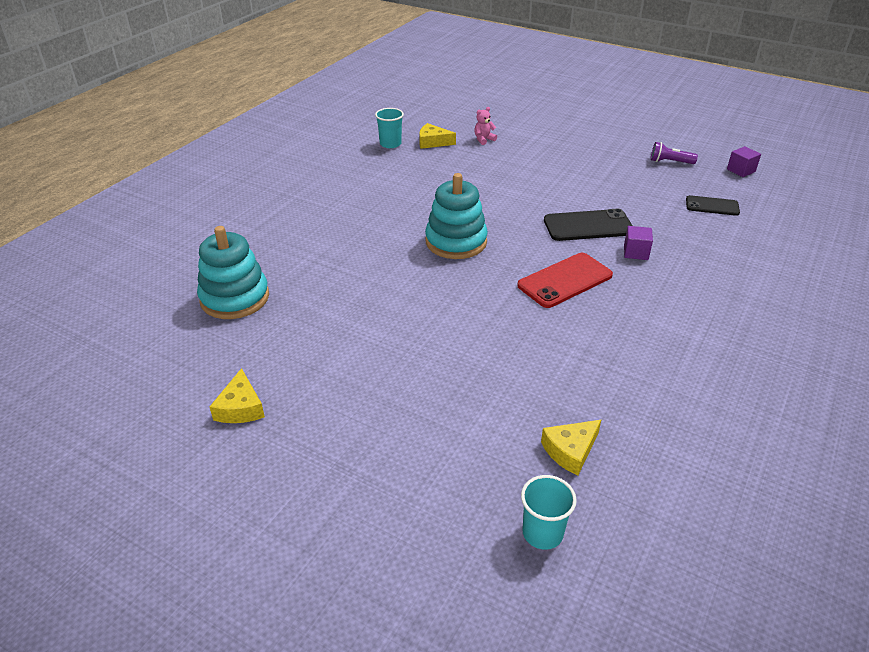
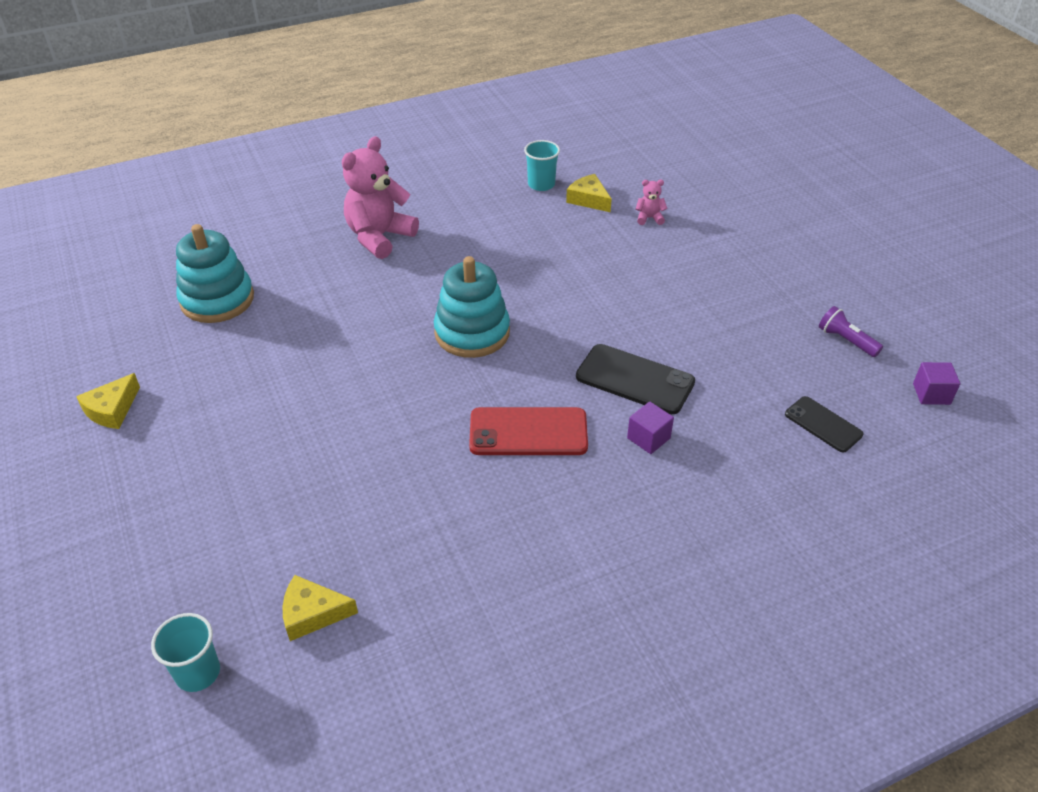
camera: 35 degrees right, 5 degrees up
(314, 212) = (379, 237): none -> pink teddy bear

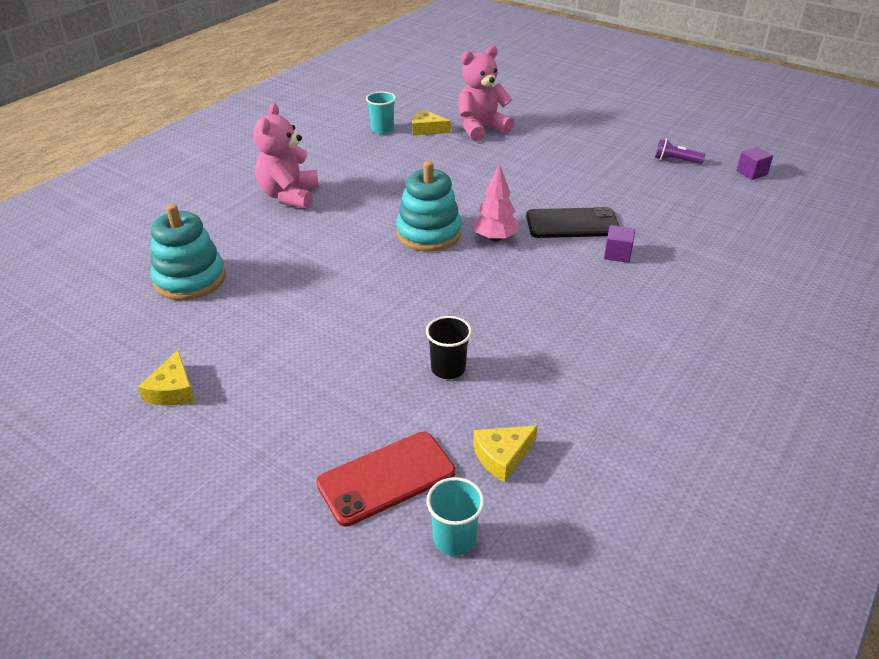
camera: 30 degrees left, 5 degrees down
(350, 496) = (448, 368): none -> black cup
(528, 432) = (535, 279): red phone -> red phone (386, 478)
(534, 365) = (495, 238): none -> pink tree
(649, 218) = (481, 129): pink teddy bear -> pink teddy bear, size x2.32
(823, 424) = (711, 209): black phone -> none

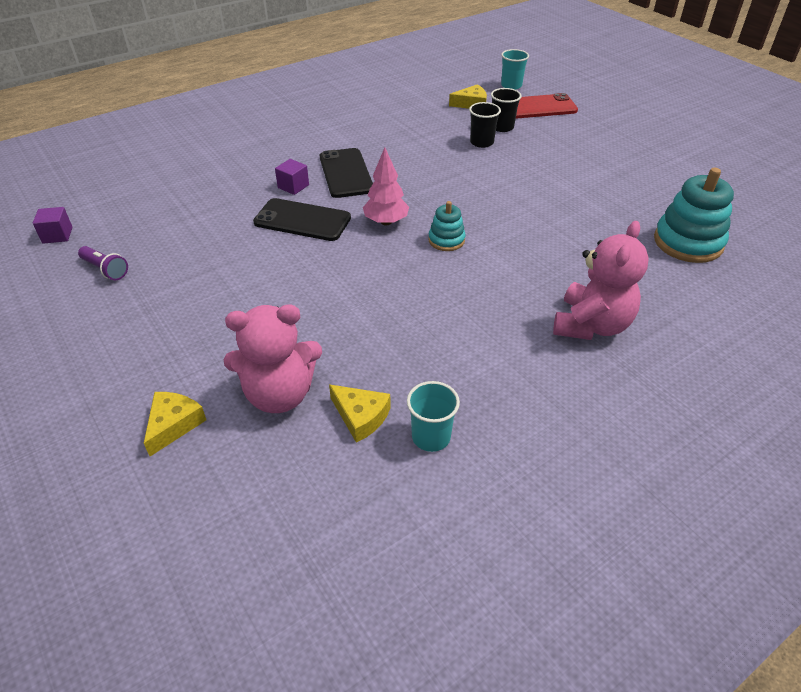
camera: 160 degrees left, 5 degrees up
(172, 390) = (675, 165): yellow cheese -> yellow cheese (173, 424)
(429, 233) = (446, 240): turquoise stacking toy -> turquoise stacking toy, size x0.55
(431, 408) = (502, 127): none -> black cup
(579, 281) = (346, 173): none -> black phone

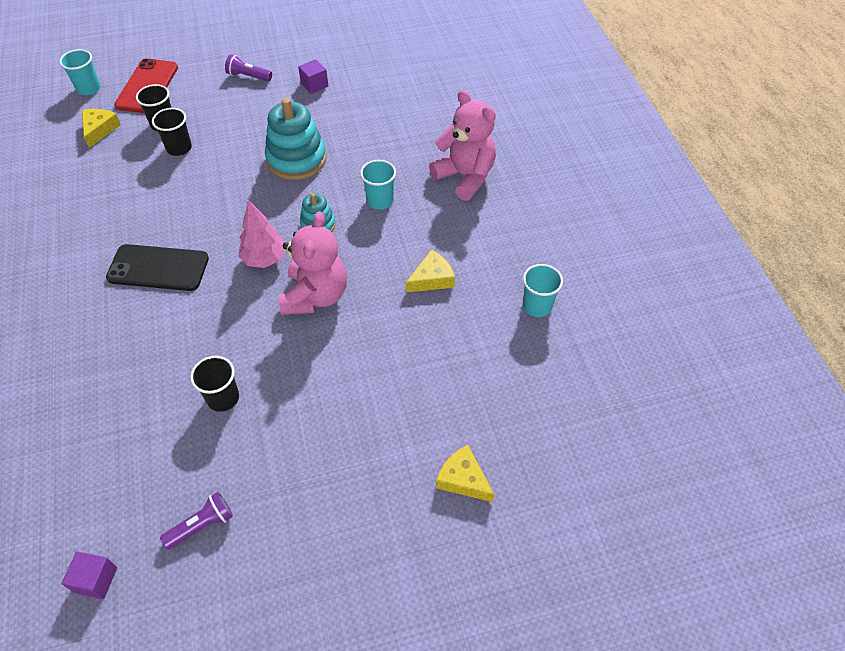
camera: 70 degrees left, 10 degrees up
(228, 244) = (223, 398): none -> black cup
(279, 394) = (458, 393): pink teddy bear -> pink teddy bear (315, 296)
(293, 186) = (152, 319): purple cube -> purple cube (314, 85)
(302, 220) = (220, 324): black phone -> none
(361, 416) = (502, 343): yellow cheese -> yellow cheese (432, 278)
(506, 271) = (380, 201): none -> turquoise cup
(601, 148) = (248, 76): none -> purple flashlight
(688, 242) = (403, 87): turquoise stacking toy -> turquoise stacking toy (296, 159)

